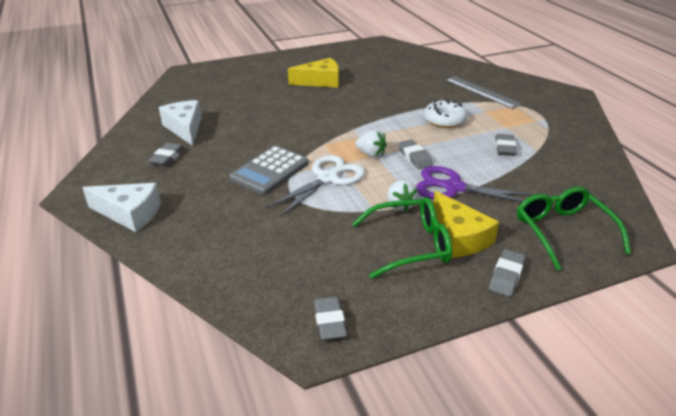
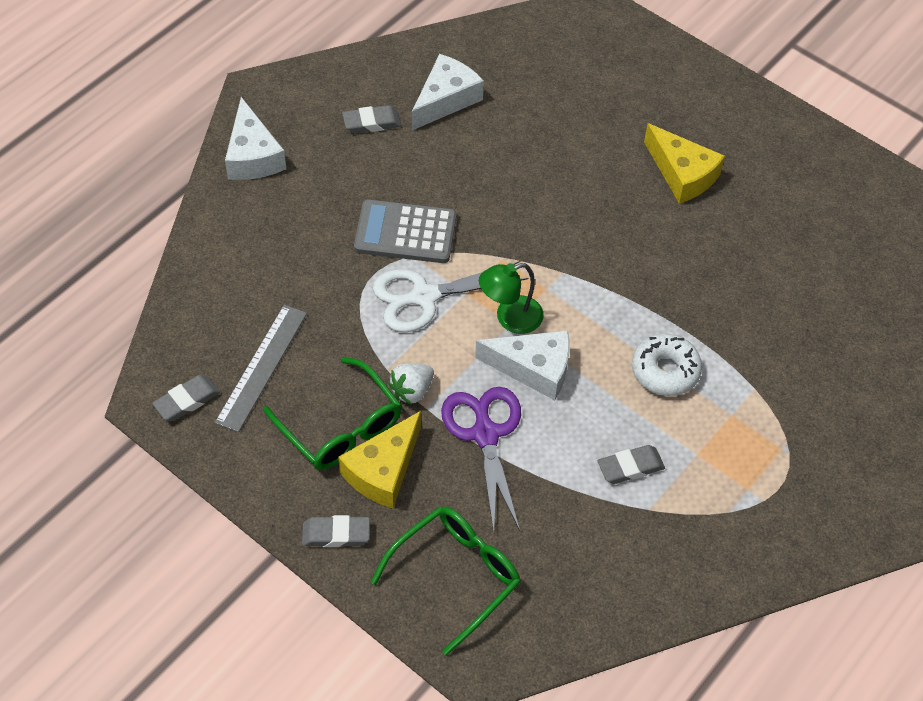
camera: 60 degrees right, 20 degrees up
(327, 179) = (424, 297): white scissors -> white scissors turned 150 degrees clockwise
(371, 154) = (510, 318): white strawberry -> green lamp
(414, 157) = (534, 368): grey eraser -> white cheese
(482, 92) = (802, 392): grey ruler -> grey ruler (262, 367)

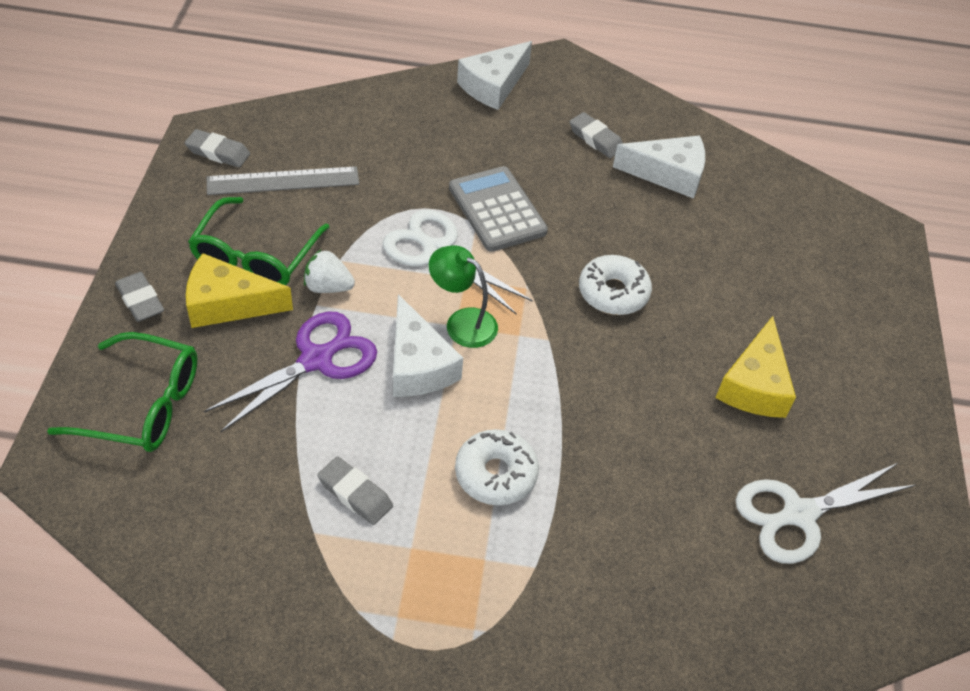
camera: 55 degrees right, 5 degrees down
(544, 206) = (613, 293): none -> white donut
(799, 216) = (799, 514): none -> white scissors

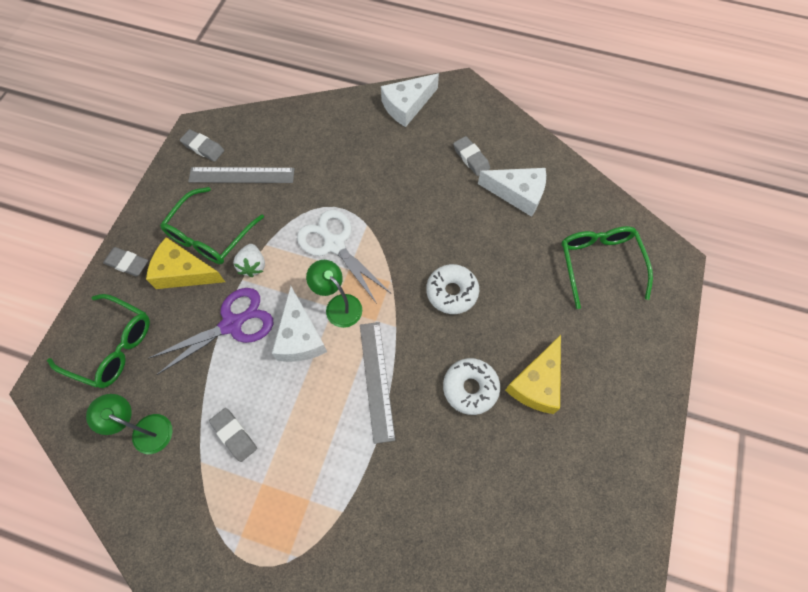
camera: 15 degrees right, 15 degrees up
(140, 300) = (127, 263): grey eraser -> grey eraser turned 45 degrees counterclockwise
(220, 503) = (145, 430): none -> green lamp
(328, 287) = (253, 266): white strawberry -> white strawberry turned 120 degrees counterclockwise
(495, 474) = (332, 433): white donut -> white donut (470, 388)
(497, 210) = (385, 213): grey calculator -> none
(539, 405) = (376, 380): none -> grey ruler
(795, 243) = (599, 263): none -> green glasses
(799, 514) = (542, 497): white scissors -> none

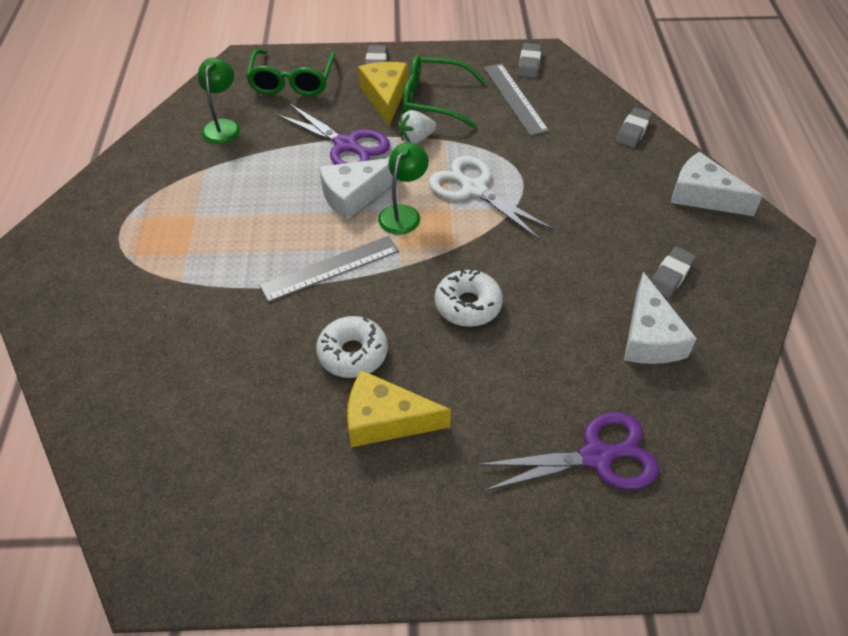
camera: 70 degrees right, 15 degrees down
(234, 435) = (236, 182): grey eraser -> grey eraser (633, 131)
(334, 244) = (474, 189): white scissors -> white scissors turned 75 degrees counterclockwise
(599, 263) = (596, 456): green glasses -> purple scissors

